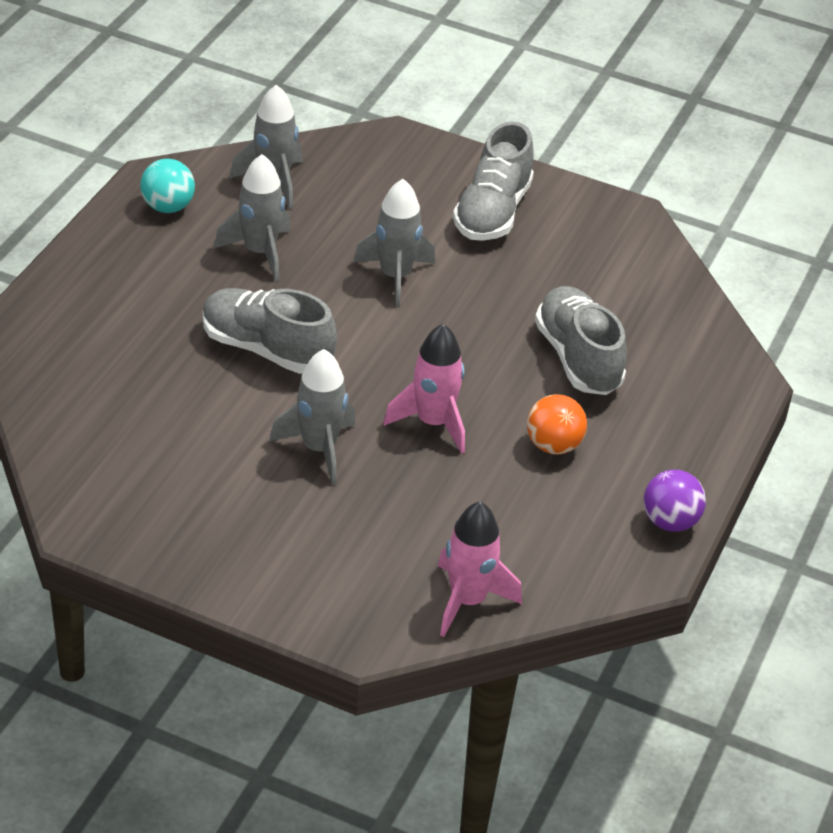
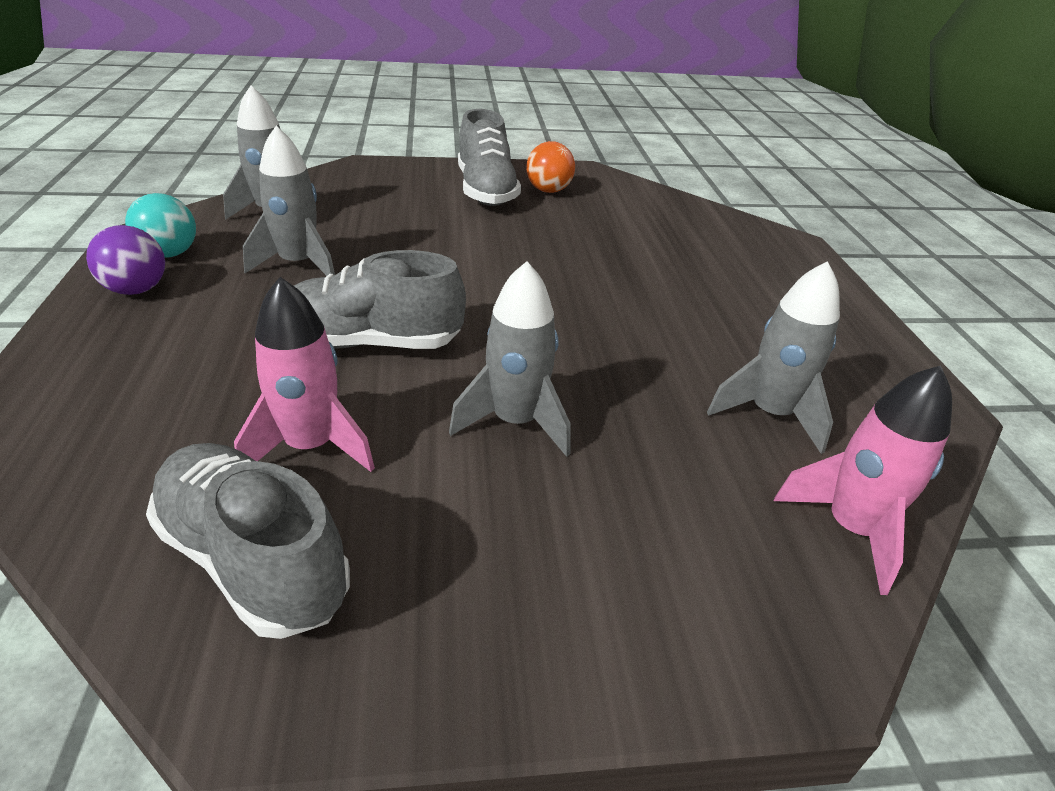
camera: 30 degrees left, 5 degrees down
(395, 276) = (448, 249): grey rocket -> grey rocket (770, 414)
(433, 423) = (604, 352): pink rocket -> pink rocket (310, 446)
(553, 445) = (726, 333): orange ball -> orange ball (548, 190)
(578, 358) = (662, 263): grey shoe -> grey shoe (253, 560)
(670, 521) = (894, 360): purple ball -> purple ball (136, 289)

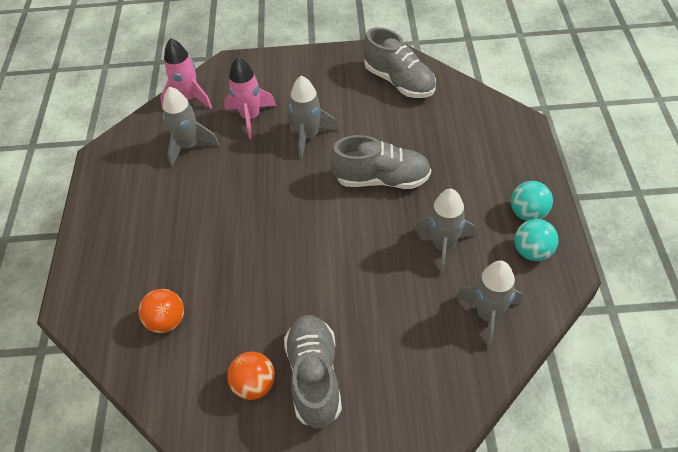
camera: 170 degrees left, 15 degrees up
(136, 289) = (528, 213): purple ball -> turquoise ball
(310, 446) = (394, 121): pink rocket -> pink rocket (250, 117)
(667, 228) = (167, 321): none -> orange ball

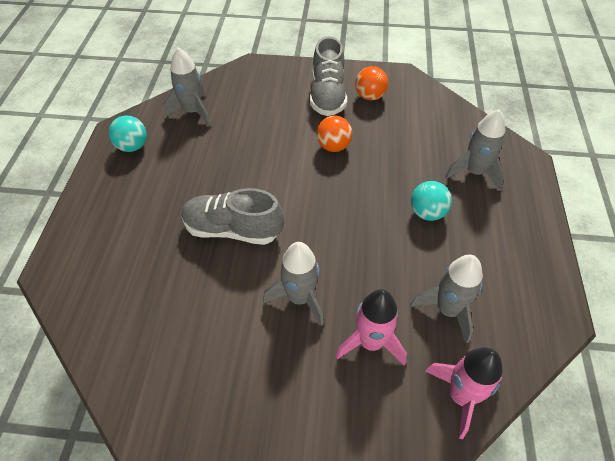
camera: 175 degrees left, 0 degrees up
(167, 321) = (440, 140): orange ball -> orange ball (333, 146)
(399, 81) = (159, 368): grey shoe -> none
(443, 246) = (202, 161): grey rocket -> grey rocket (474, 172)
(528, 213) = (114, 176): turquoise ball -> turquoise ball (427, 213)

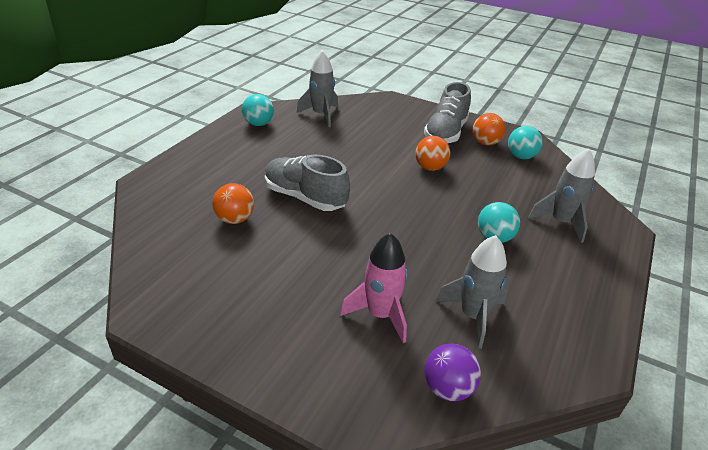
camera: 20 degrees right, 15 degrees down
(177, 285) = (235, 219): none -> orange ball
(299, 298) = (333, 261): grey rocket -> none
(408, 103) = (521, 156): none -> turquoise ball
(461, 396) = (448, 388): pink rocket -> purple ball

